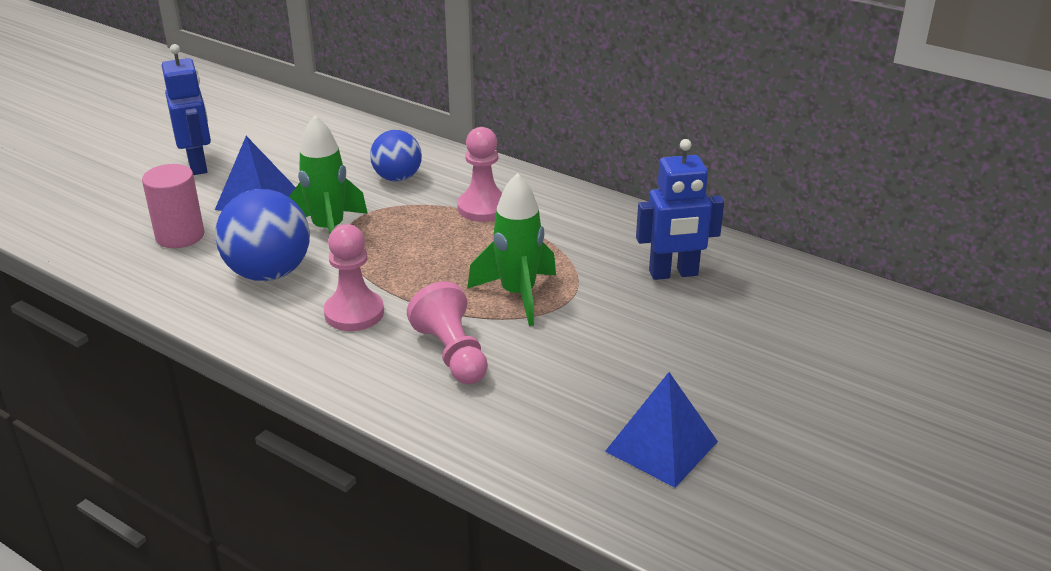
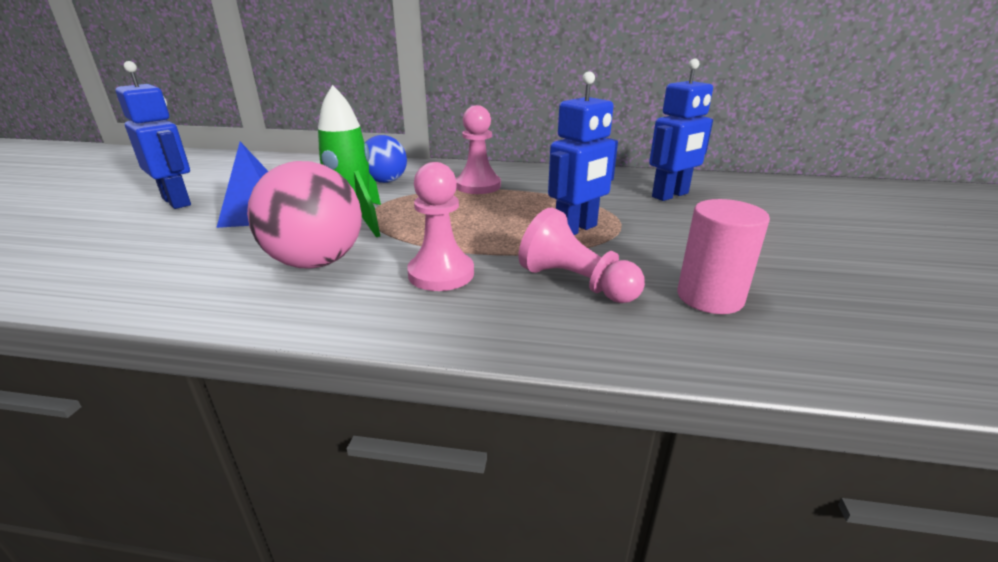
camera: 25 degrees left, 5 degrees down
(180, 236) = (186, 253): pink cylinder -> pink cylinder (710, 297)
(269, 273) = (316, 262): blue ball -> pink ball
(518, 295) = (576, 229): green rocket -> blue robot
(661, 446) = (857, 305): blue pyramid -> none

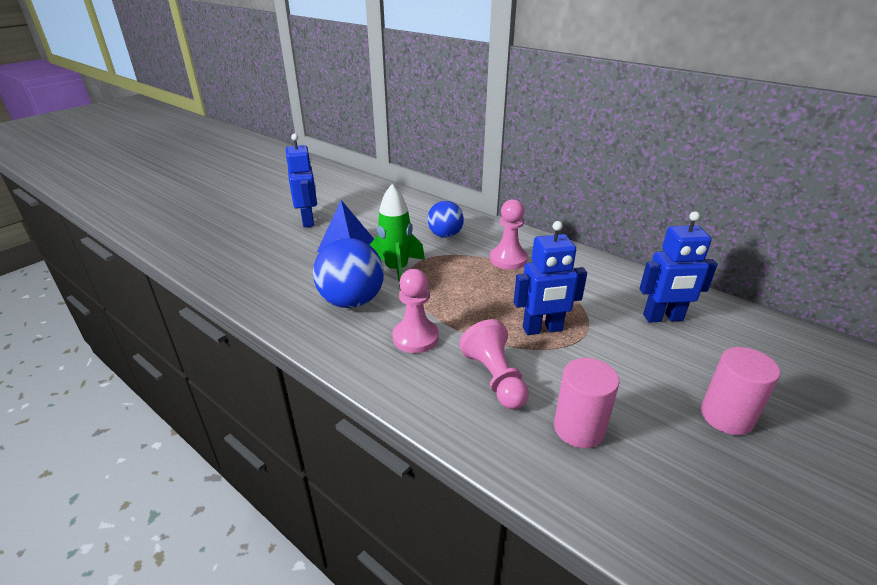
camera: 30 degrees right, 5 degrees up
(316, 262) = (352, 301): pink ball -> blue ball
(807, 246) = (726, 416): none -> pink cylinder

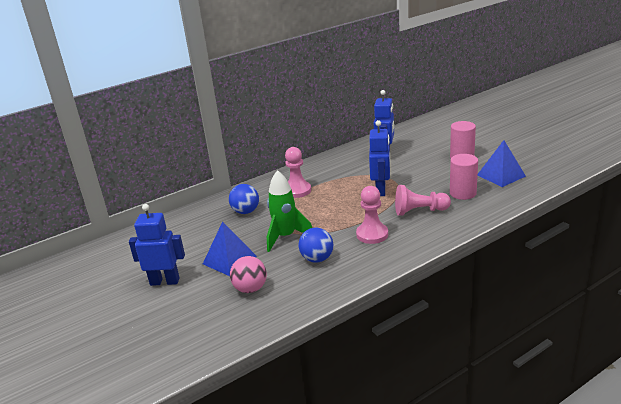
camera: 70 degrees left, 5 degrees down
(293, 268) = (250, 289): none -> pink ball
(352, 301) = (317, 259): blue ball -> blue ball, size x0.64
(686, 487) = (501, 175): none -> blue pyramid

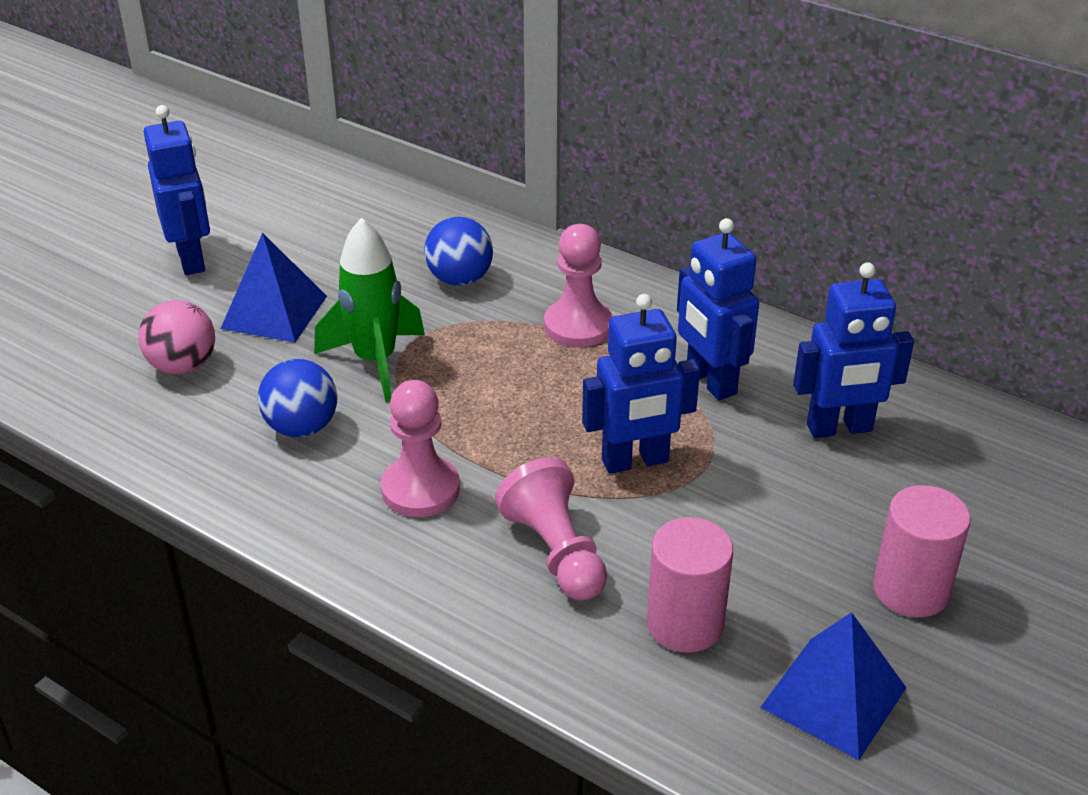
camera: 65 degrees right, 10 degrees up
(347, 171) = (710, 381): none -> blue robot

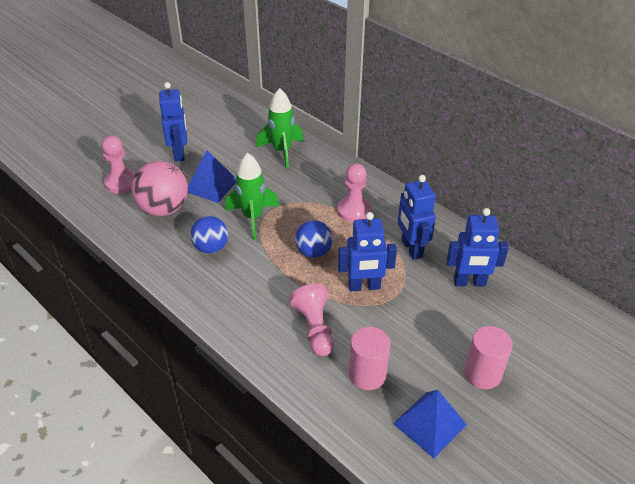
camera: 10 degrees right, 5 degrees up
(183, 366) = (164, 209): pink ball -> pink ball, size x1.55
(405, 234) = (282, 151): none -> green rocket
(420, 489) = (259, 287): pink pawn -> pink pawn (121, 182)
(460, 279) = (302, 179): blue ball -> blue ball (313, 252)

